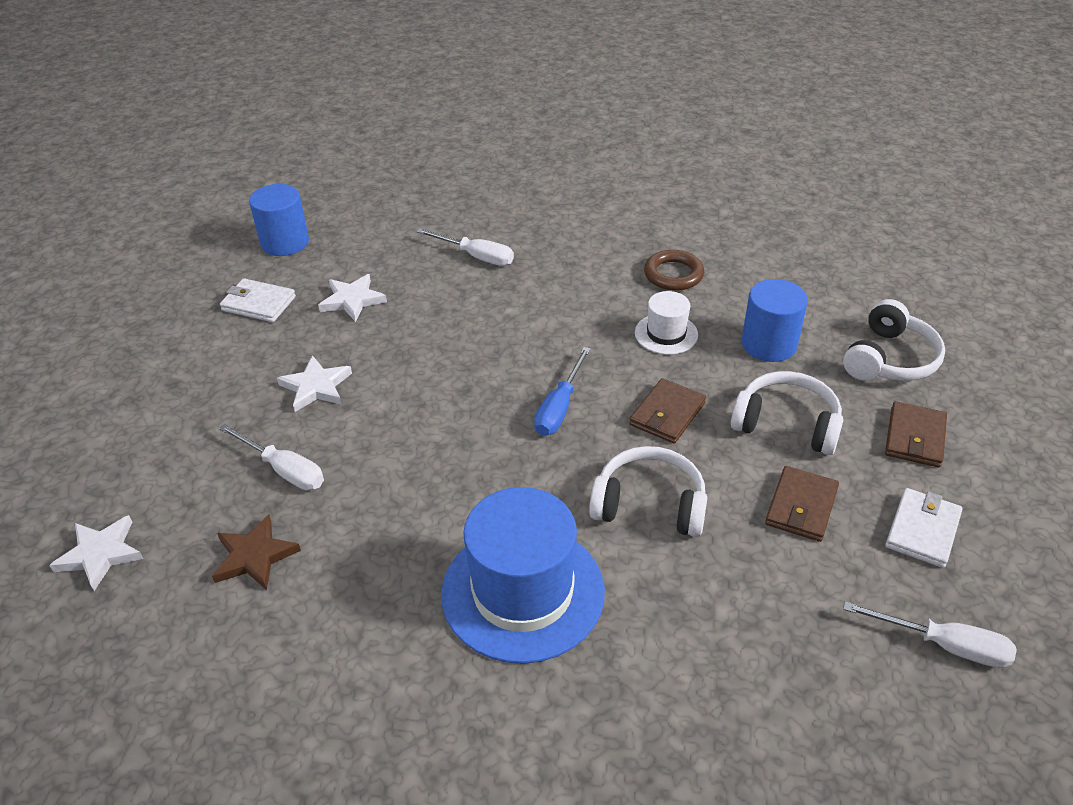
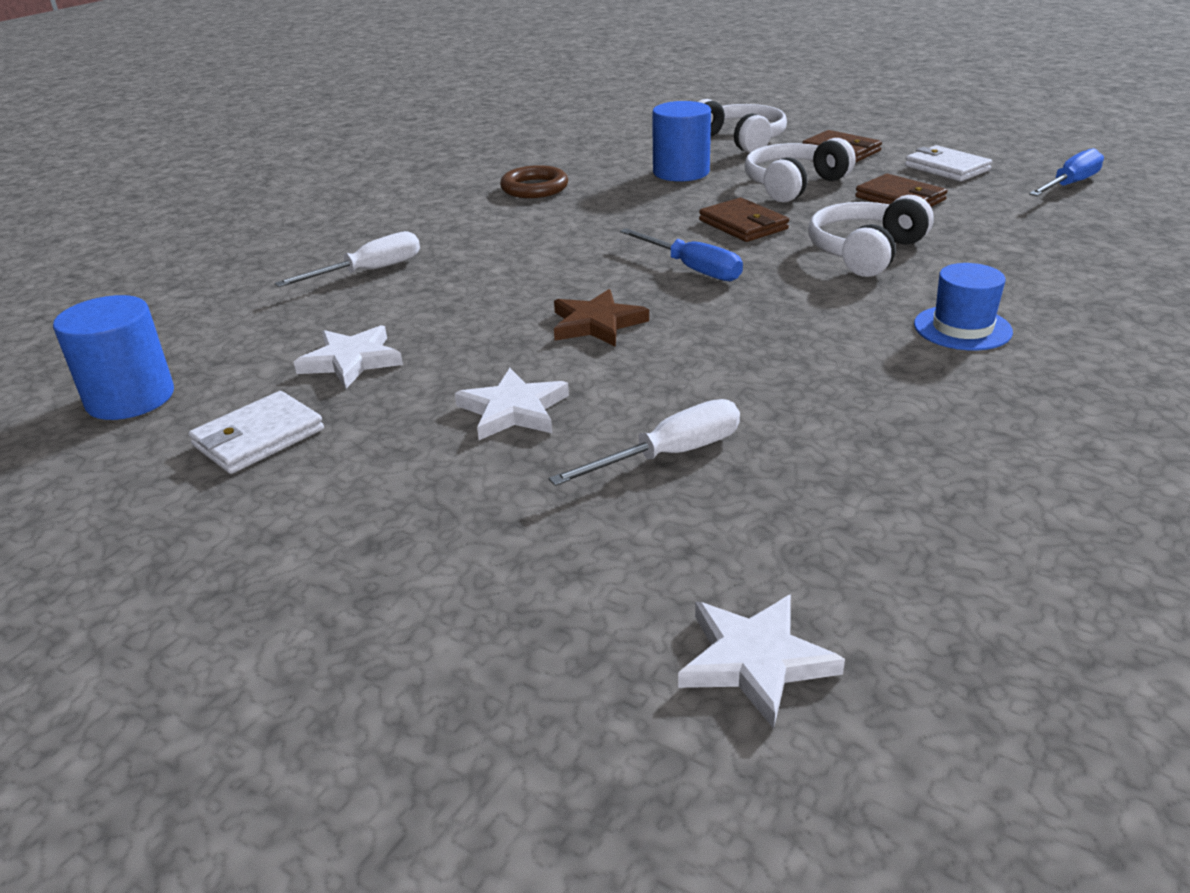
camera: 65 degrees left, 10 degrees down
(254, 556) = (832, 497): brown star -> brown star (596, 324)
(523, 592) = (962, 328): blue hat -> blue hat, size x0.50
(666, 334) = (623, 206): white hat -> none
(944, 645) = (1069, 185): white screwdriver -> blue screwdriver

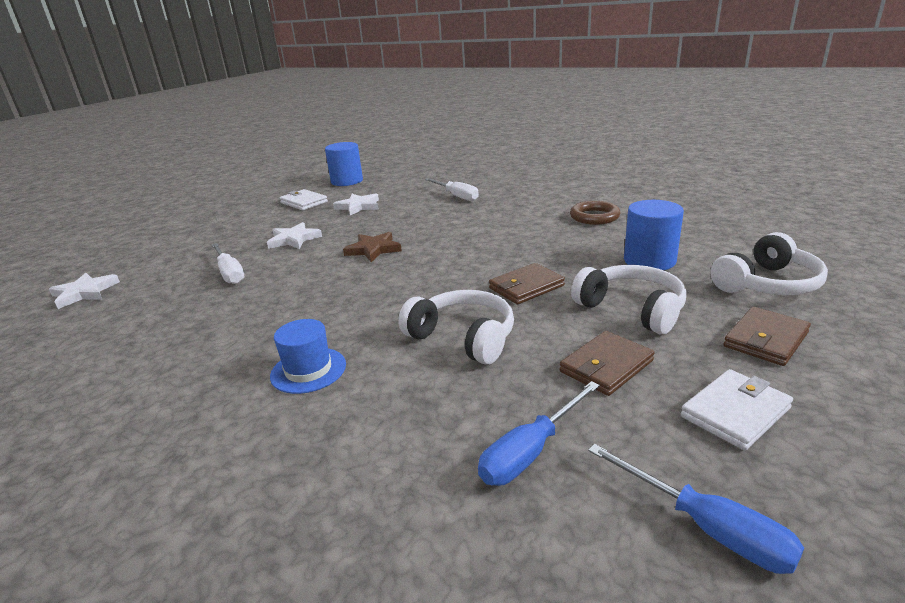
camera: 90 degrees right, 5 degrees down
(692, 269) = (443, 271): blue screwdriver -> blue screwdriver (530, 451)

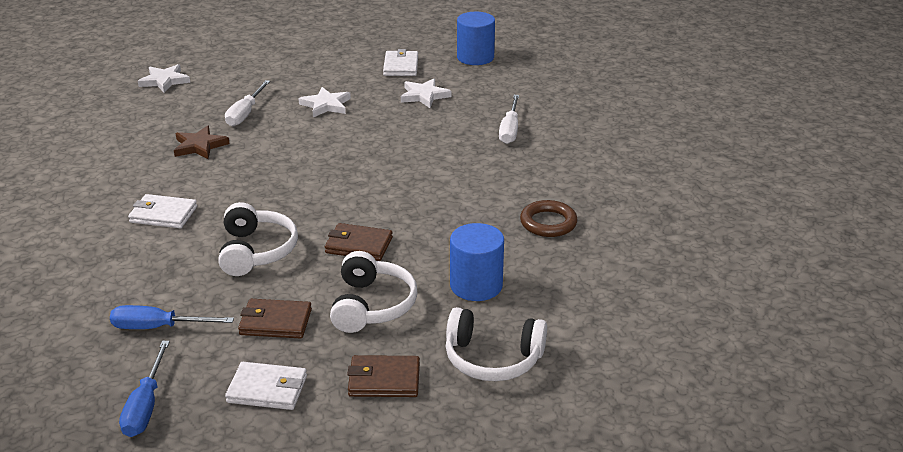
camera: 45 degrees right, 5 degrees up
(308, 370) = (163, 214): blue hat -> white wallet
(373, 249) = (348, 148): brown star -> brown star (199, 146)

